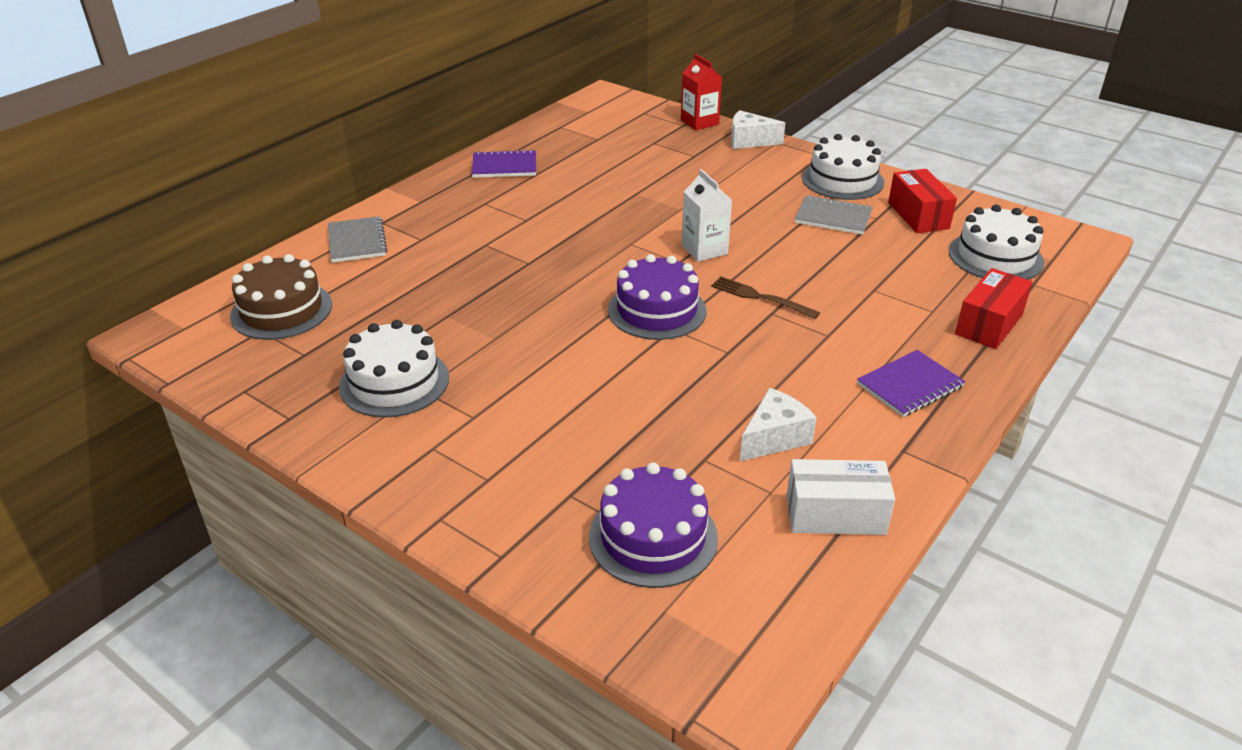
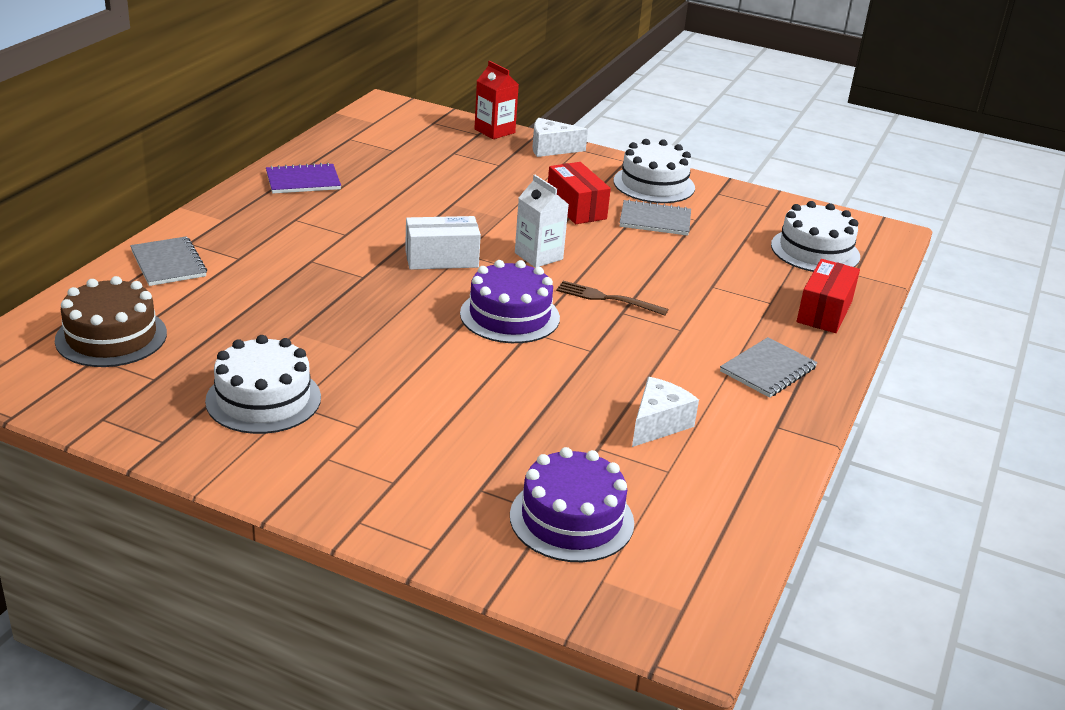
camera: 15 degrees left, 5 degrees down
(835, 514) = (732, 485): white box -> white box (441, 259)
(909, 385) = (768, 370): purple notebook -> grey notebook
(918, 215) = (734, 216): red box -> red box (576, 208)

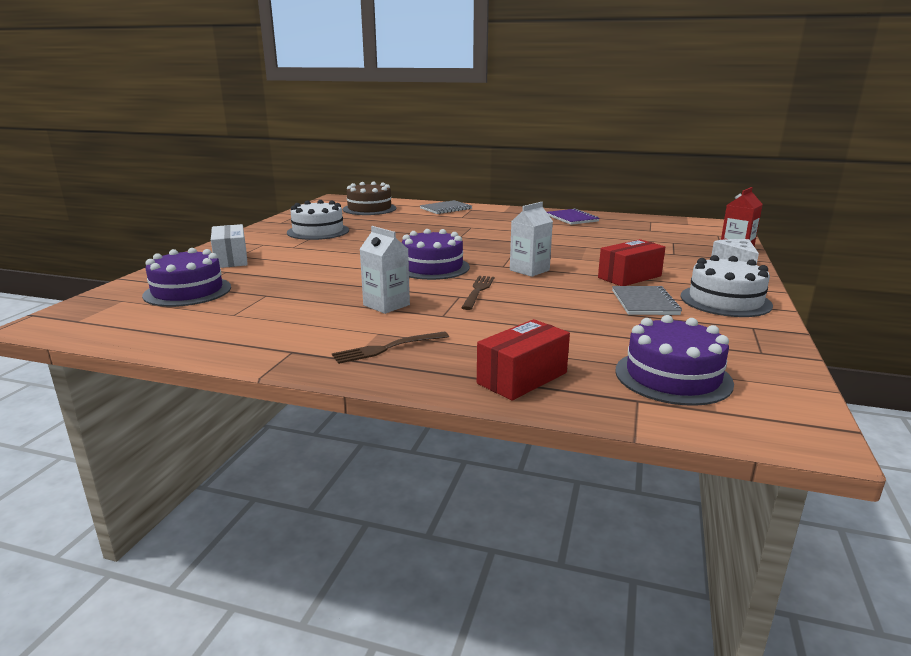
camera: 85 degrees right, 10 degrees down
(441, 259) = (499, 249): white box -> white box (231, 259)
(646, 360) = (386, 305): none -> white carton
(658, 424) = (295, 310): white cheese -> none
(768, 370) = (387, 348): grey notebook -> brown fork
(815, 251) = (673, 376): white cake -> purple cake
(824, 311) = (522, 378): red box -> red box turned 60 degrees counterclockwise

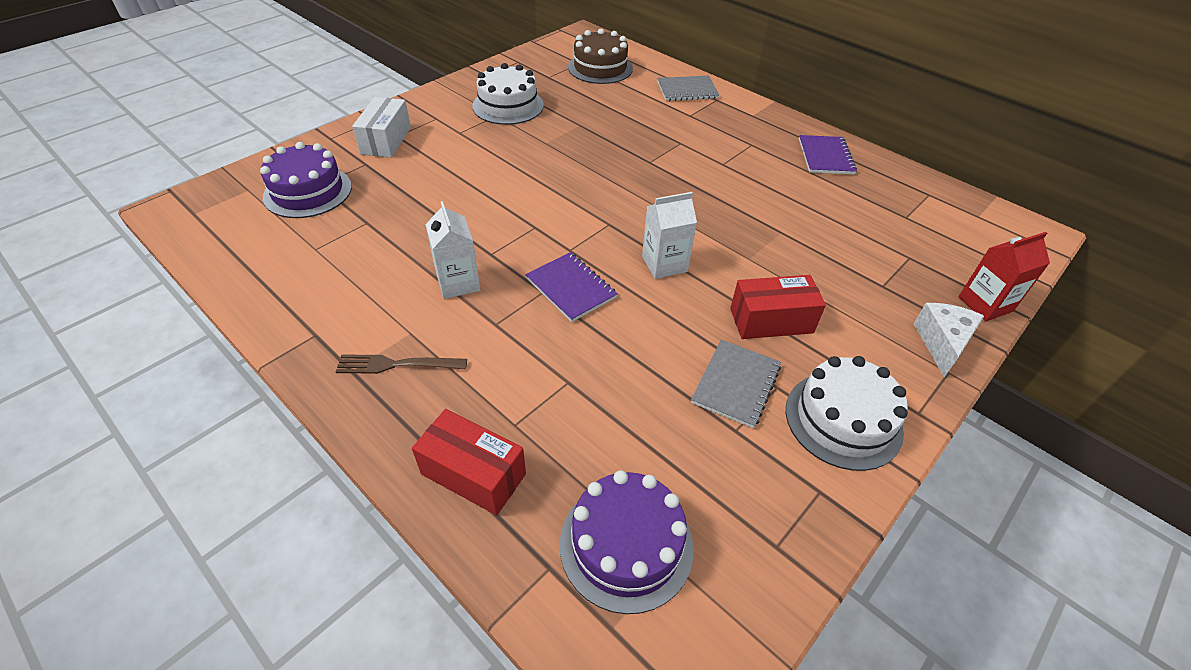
camera: 25 degrees right, 25 degrees up
(432, 267) = (564, 221): purple cake -> none
(478, 291) = (571, 288): brown fork -> purple notebook
(522, 378) = (473, 474): red box -> red box turned 45 degrees clockwise

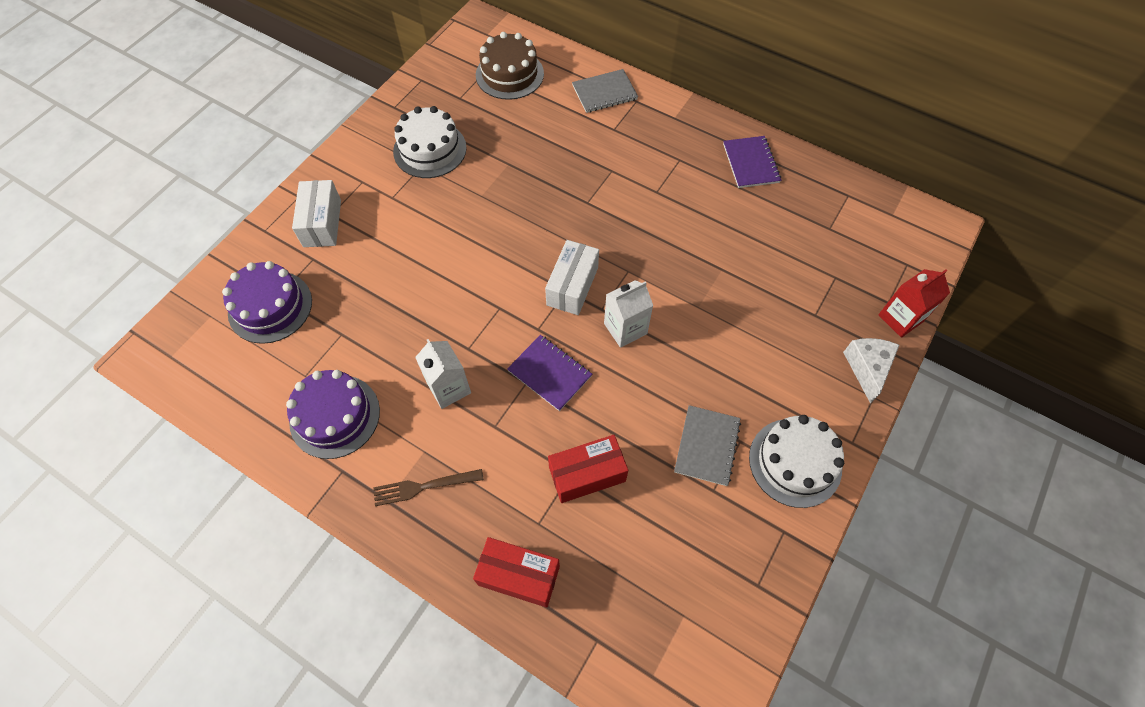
camera: 10 degrees left, 15 degrees up
(616, 221) = (572, 286): none -> white box
(626, 544) = (649, 609): purple cake -> purple cake (335, 416)
(771, 320) = (726, 373): red box -> red box (587, 474)

